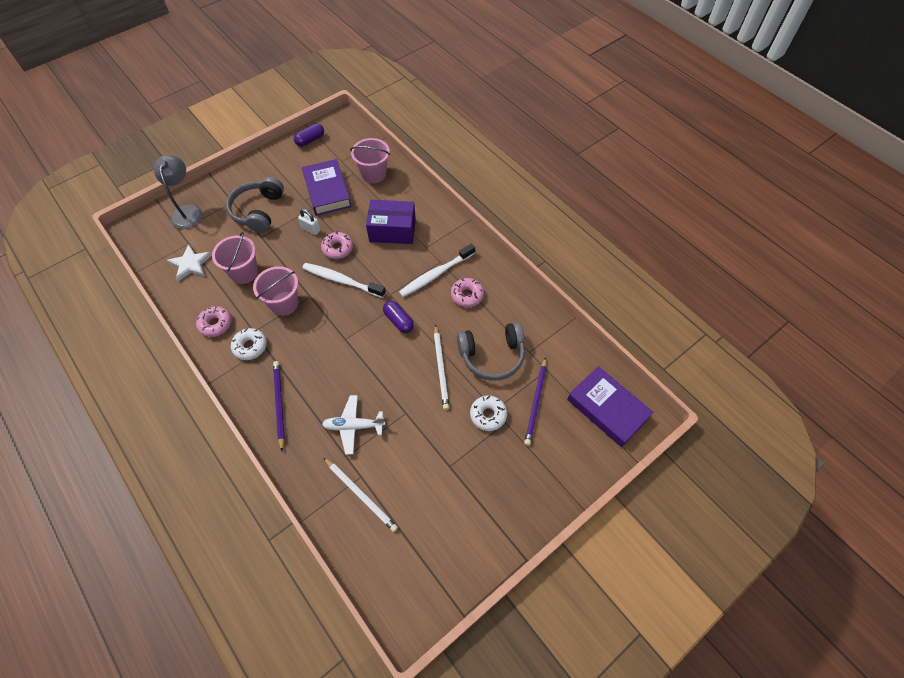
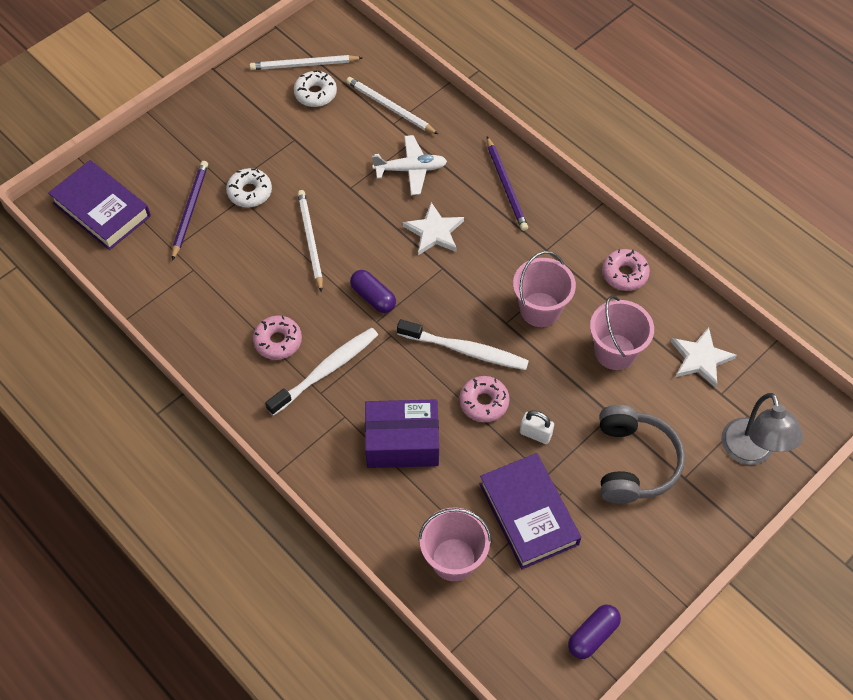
camera: 175 degrees right, 0 degrees up
(250, 346) = (566, 249): white donut -> white donut (315, 94)
(345, 368) = (434, 232): none -> white star
(437, 557) = (304, 65): none -> white pencil
(492, 356) = (243, 260): grey headphones -> none

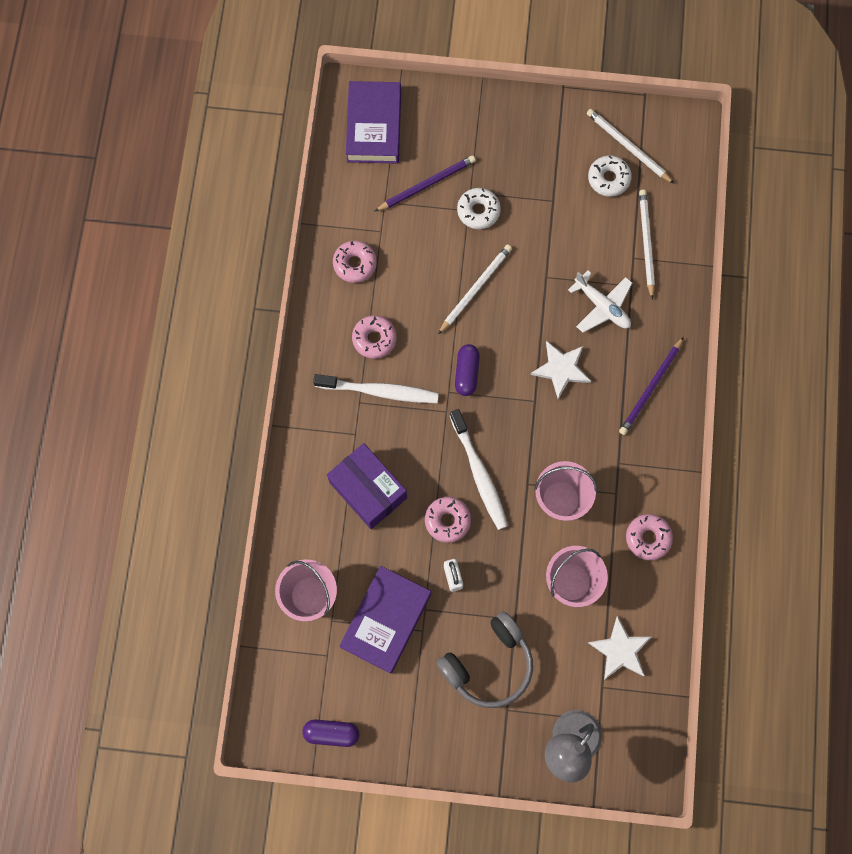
camera: 50 degrees right, 15 degrees up
(200, 308) = (355, 264): none -> pink donut

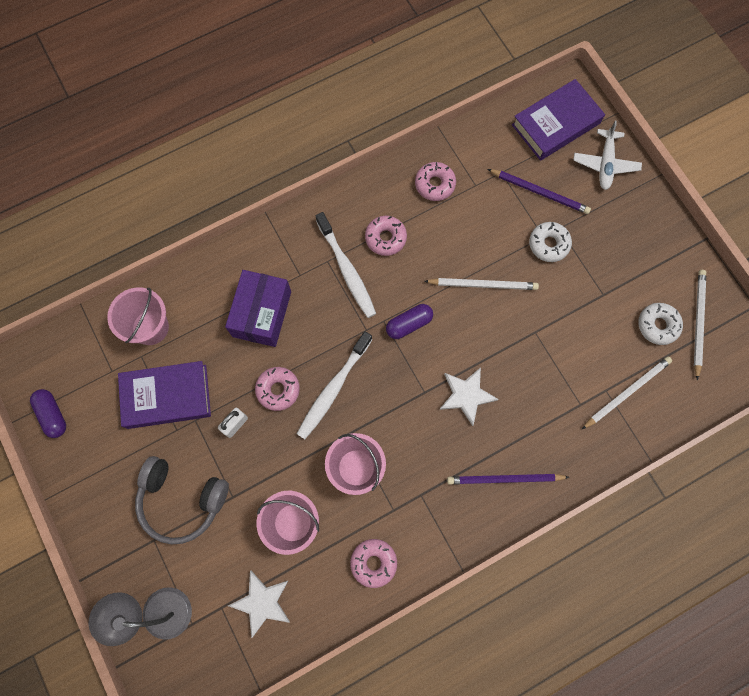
camera: 55 degrees right, 0 degrees up
(602, 306) = (544, 392): white plane -> white plane (605, 164)

